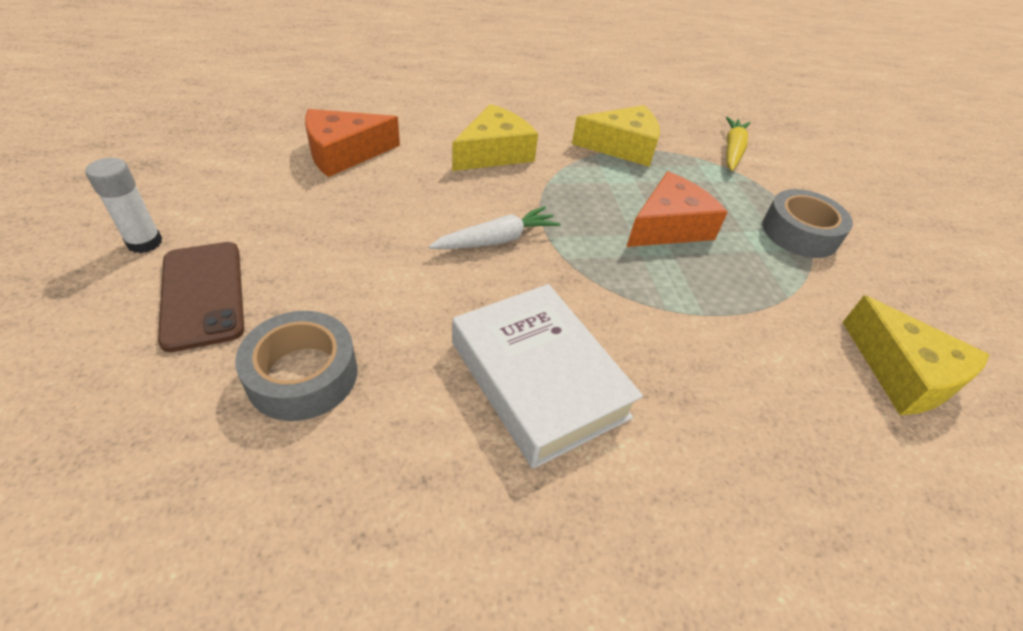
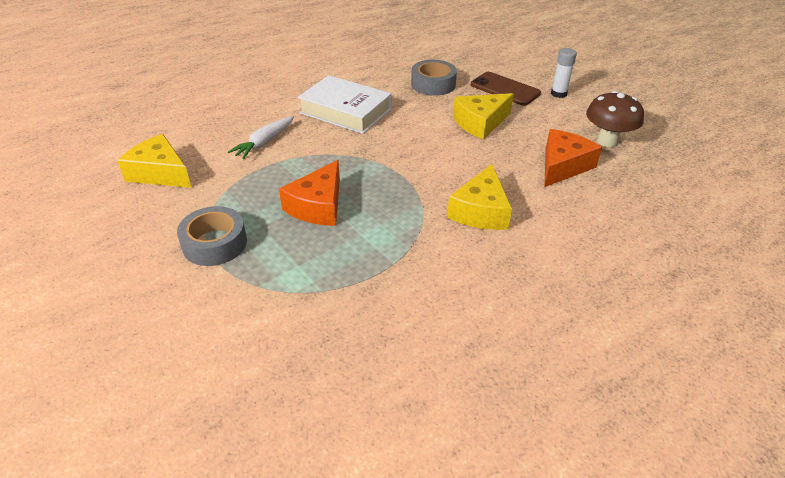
camera: 155 degrees right, 5 degrees down
(242, 154) = (607, 141): none -> brown mushroom
(497, 240) = (415, 154): white carrot -> white carrot (264, 143)
(622, 147) = (393, 268): yellow cheese -> yellow cheese (480, 123)
(732, 150) = (286, 321): yellow carrot -> none

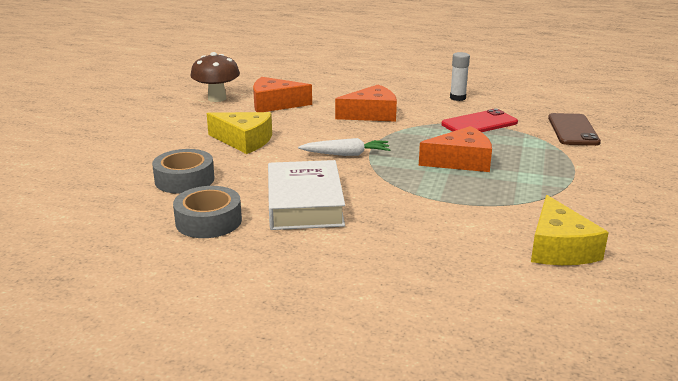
camera: 125 degrees left, 15 degrees down
(214, 243) = (565, 179): grey tape -> grey tape (208, 221)
(264, 143) = (425, 220): white carrot -> white carrot (346, 154)
(381, 272) = (479, 123): none -> red phone
(480, 211) = (371, 114): yellow cheese -> orange cheese
(505, 89) = (158, 146): brown phone -> brown phone (573, 130)
(558, 94) = (144, 125): white glue stick -> white glue stick (457, 98)

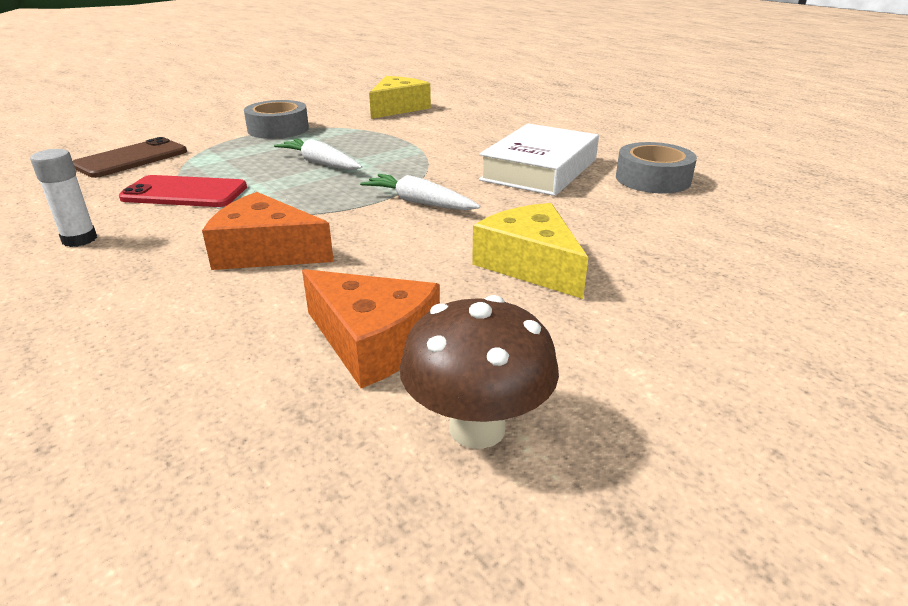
camera: 145 degrees left, 5 degrees up
(184, 180) = (663, 227): grey tape -> grey tape (278, 129)
(461, 161) = (320, 163): orange cheese -> white carrot

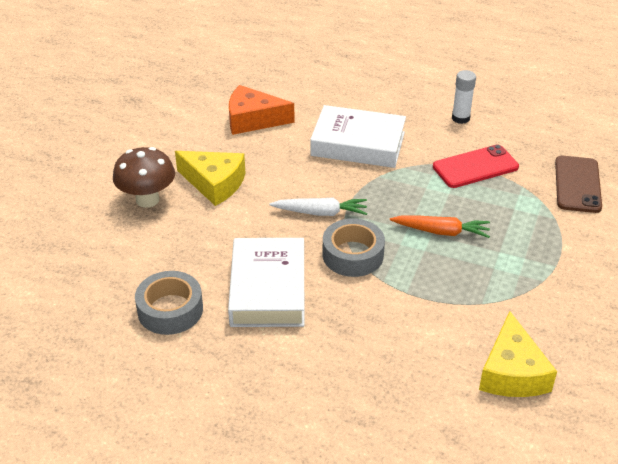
camera: 150 degrees right, 10 degrees up
(266, 252) = (358, 144): orange cheese -> white book
(278, 129) = (553, 271): grey tape -> grey tape (353, 255)
(320, 163) = (441, 231): white carrot -> orange carrot
(477, 428) = (190, 105): brown mushroom -> brown mushroom (147, 200)

